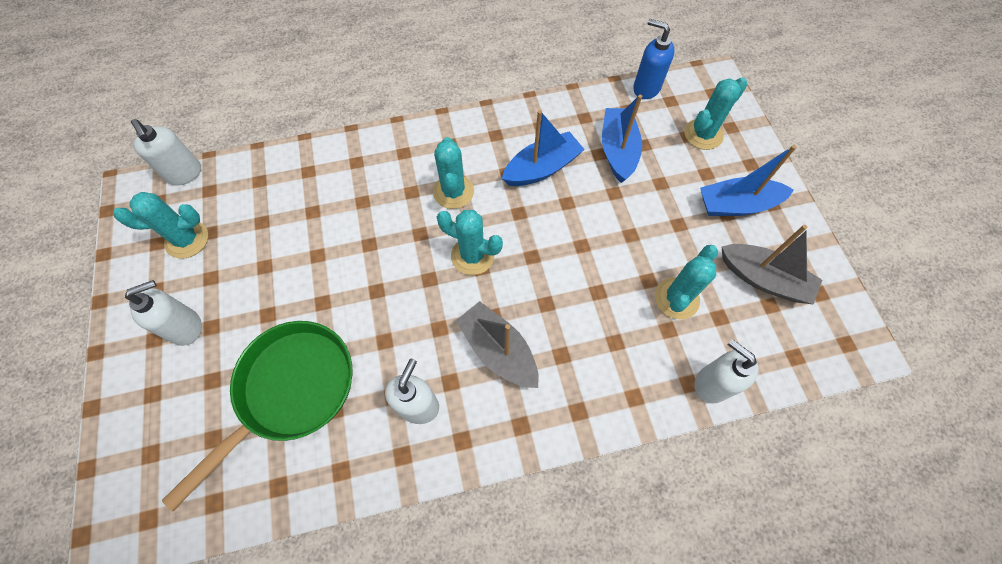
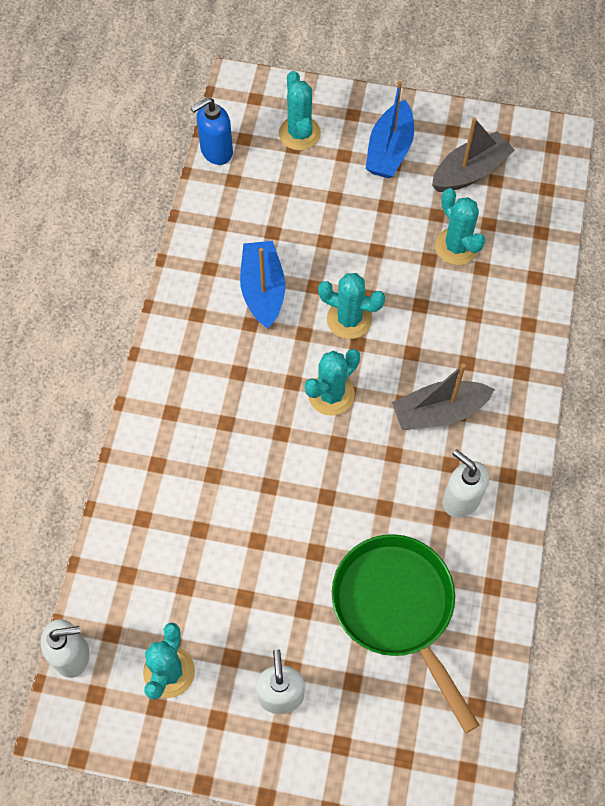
camera: 65 degrees left, 0 degrees up
(453, 192) = (248, 383): turquoise cactus -> turquoise cactus (349, 319)
(618, 150) = (278, 214): blue boat -> none
(711, 384) = (542, 261): white soap dispenser -> none

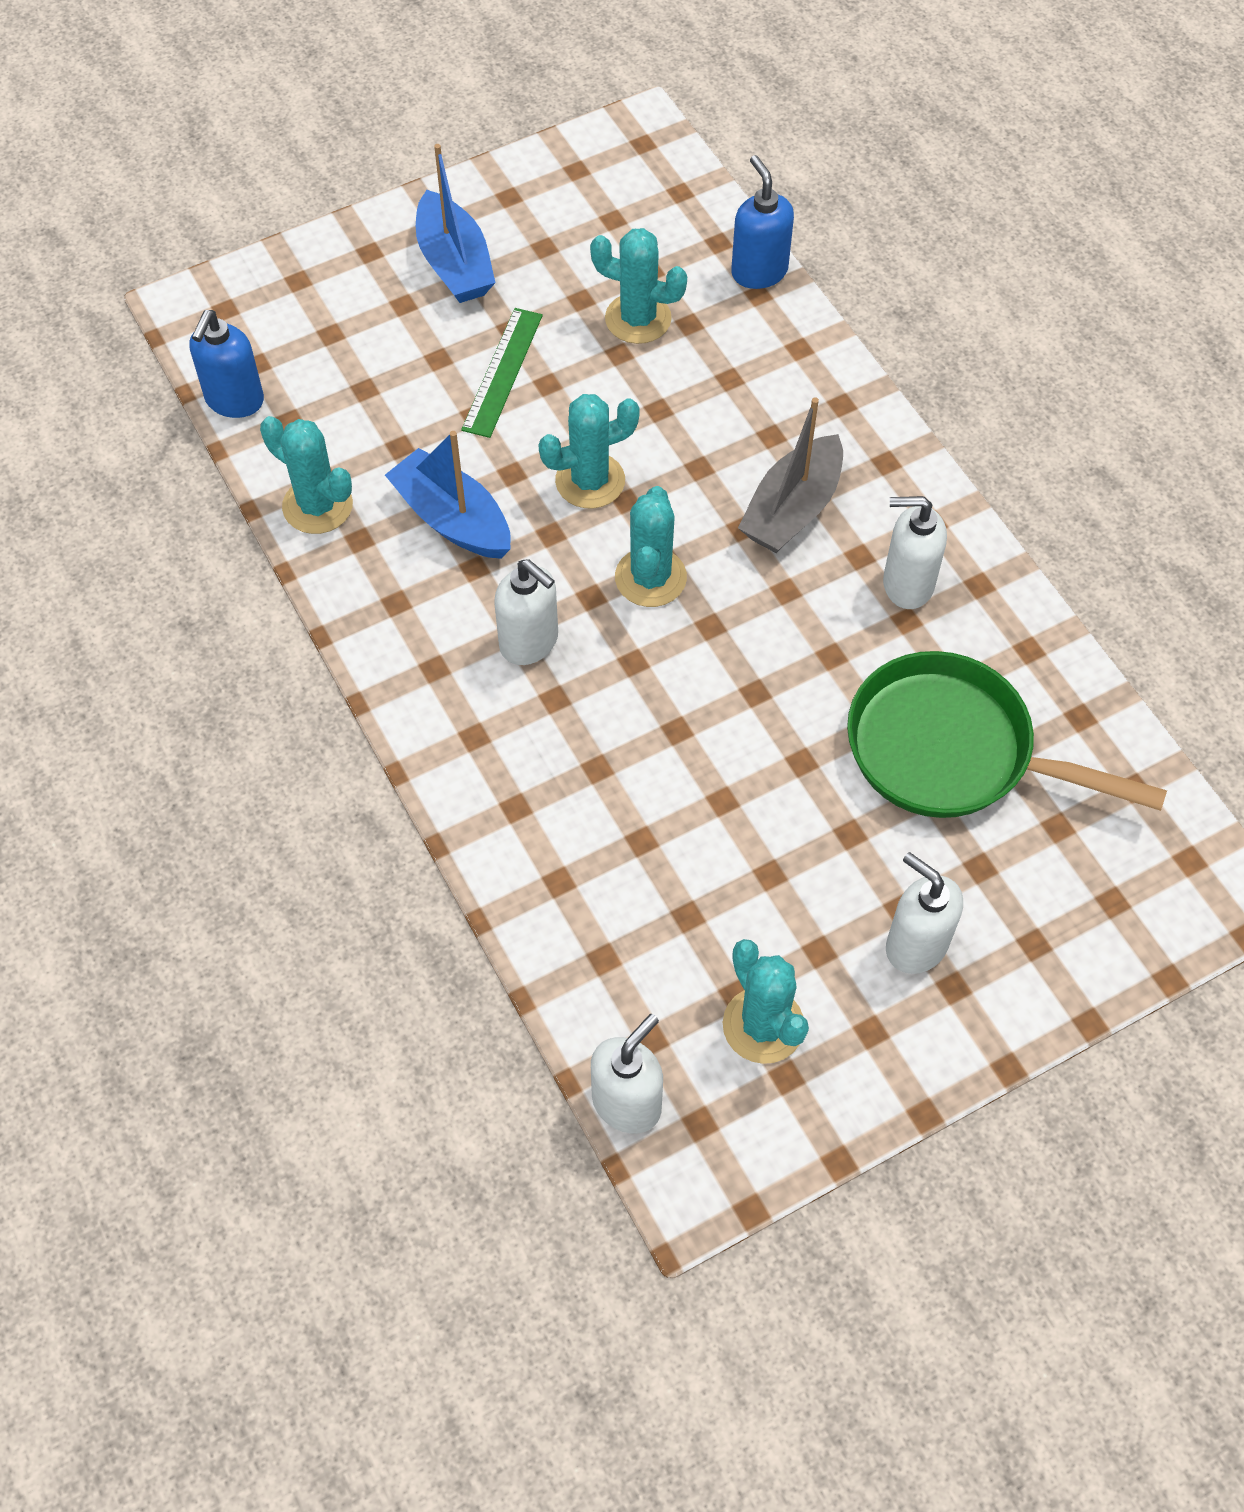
camera: 40 degrees left, 5 degrees down
(241, 384) = (529, 642): none -> white soap dispenser
(299, 133) = (323, 314): turquoise cactus -> turquoise cactus (317, 506)
(359, 227) = (502, 372): none -> green ruler
(470, 172) = (574, 228): grey boat -> none
(547, 264) = (759, 272): none -> blue soap dispenser

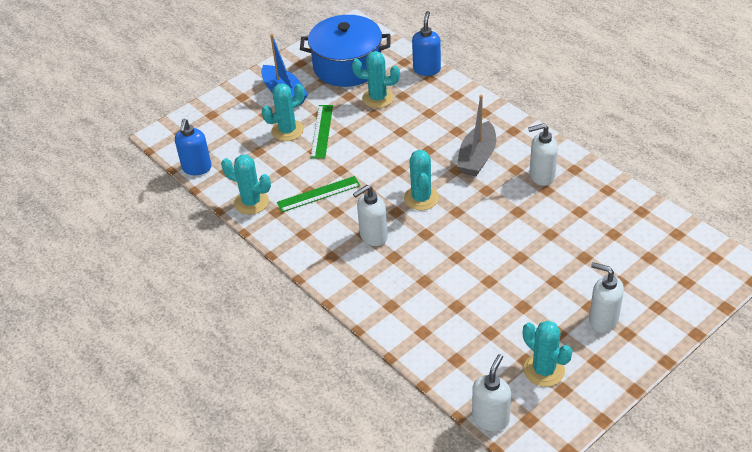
camera: 10 degrees left, 15 degrees down
(452, 519) = (318, 194): blue boat -> green ruler
(529, 642) = (373, 236): white soap dispenser -> white soap dispenser turned 120 degrees clockwise
(590, 481) = (378, 166): turquoise cactus -> turquoise cactus (287, 130)
(600, 226) = (347, 66): none -> blue pot
(759, 272) = (427, 69): blue soap dispenser -> blue soap dispenser turned 45 degrees clockwise
(952, 751) = (588, 237): green pan -> none

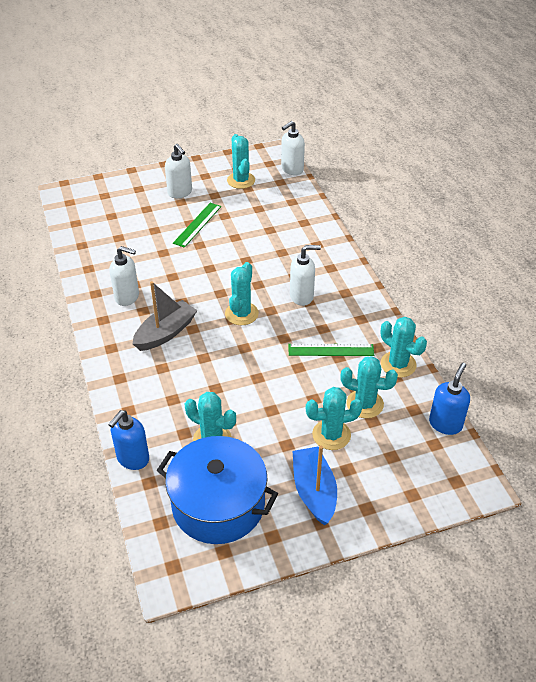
camera: 160 degrees left, 0 degrees up
(269, 160) = (365, 404): none -> turquoise cactus
(321, 131) = (295, 419): green ruler -> green ruler (197, 224)

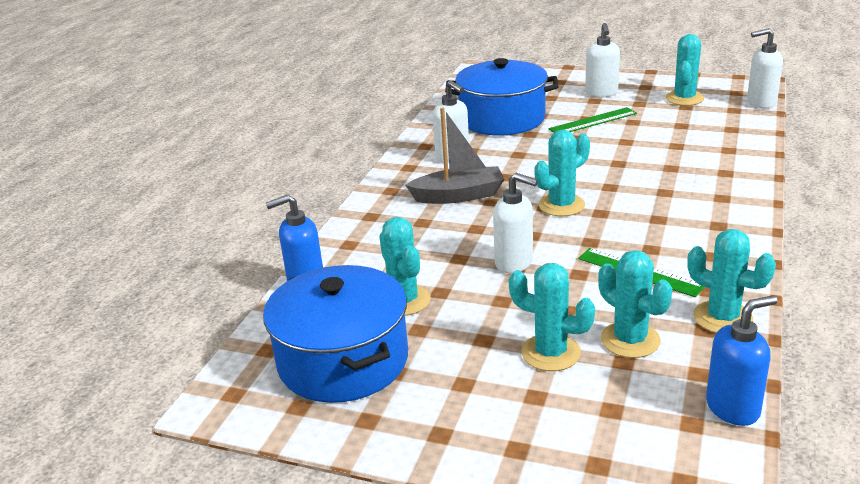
camera: 40 degrees right, 15 degrees down
(130, 244) = (502, 119): none -> blue pot
(302, 296) = (654, 212): white soap dispenser -> white soap dispenser (514, 263)
(314, 491) = (467, 399): blue boat -> none
(398, 364) = (722, 318): turquoise cactus -> turquoise cactus turned 45 degrees counterclockwise

